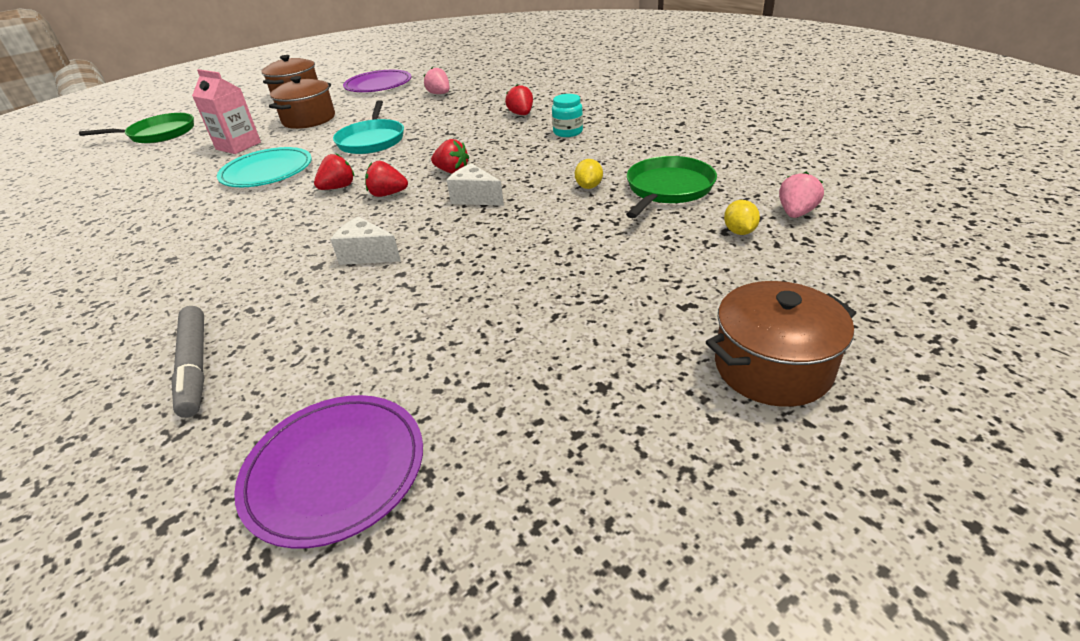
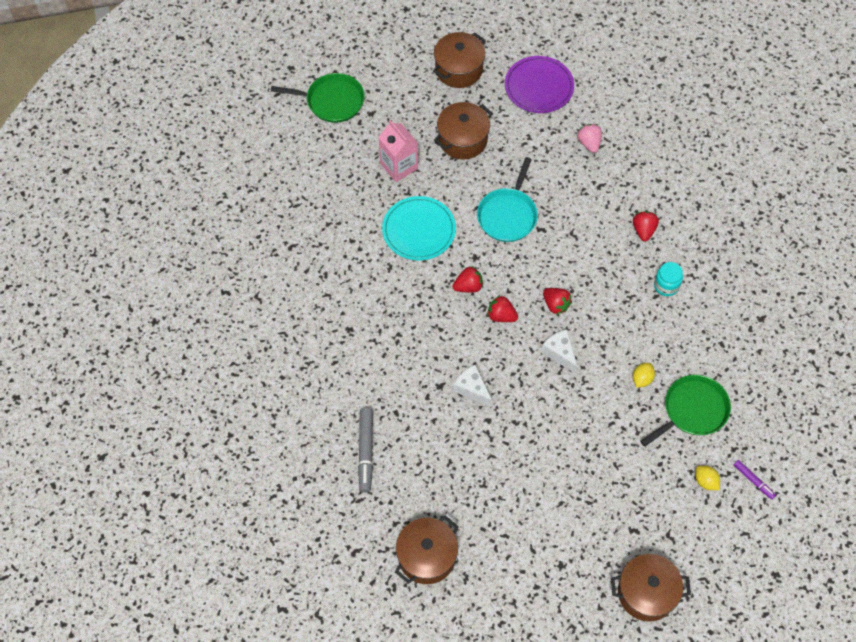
camera: 20 degrees right, 25 degrees up
(335, 470) = (426, 556): purple plate -> brown pot
(739, 232) = (705, 481): yellow lemon -> yellow lemon turned 60 degrees counterclockwise
(796, 213) = (753, 481): pink strawberry -> purple marker

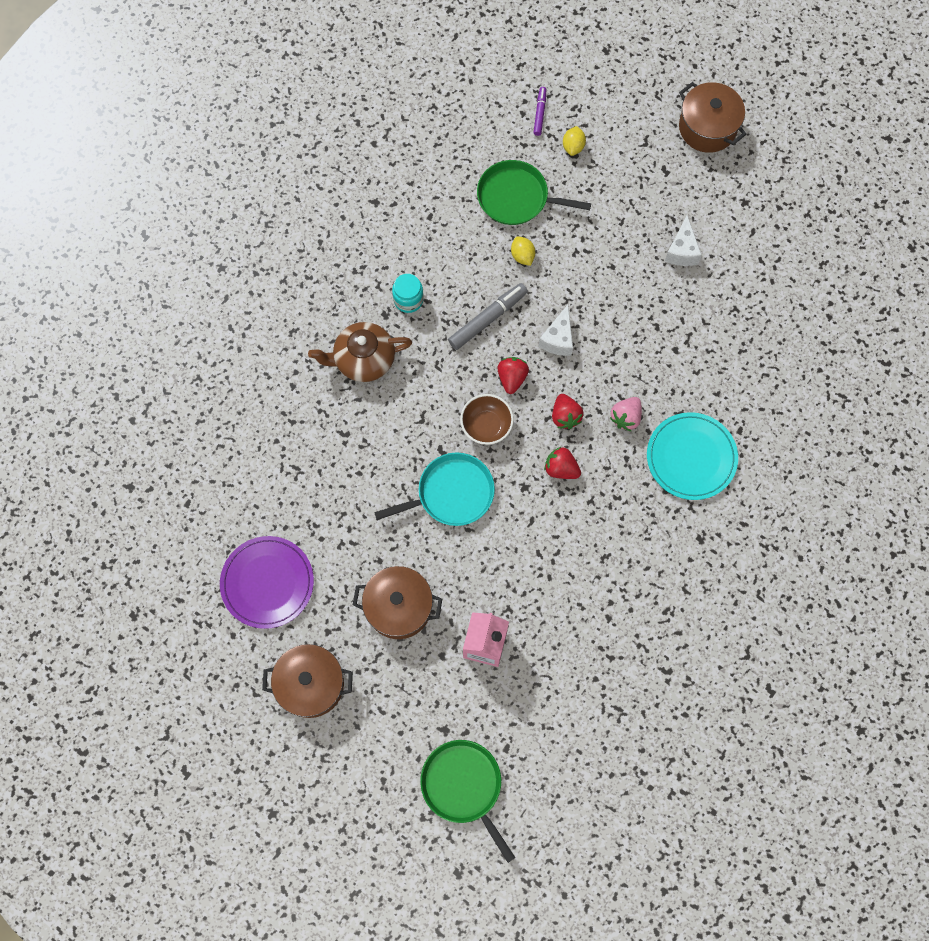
camera: 130 degrees left, 10 degrees up
(365, 451) = (797, 426): grey marker -> grey marker (488, 319)
(419, 230) = (541, 563): turquoise plate -> turquoise plate (691, 457)
(426, 556) = (835, 305): brown pot -> none
(472, 389) = (659, 385): white cheese -> white cheese (682, 251)
(535, 266) = (486, 426): none -> brown bowl
(589, 143) = (300, 480): pink strawberry -> pink strawberry (626, 417)
(642, 379) = (522, 256): yellow lemon -> yellow lemon turned 75 degrees clockwise
(643, 230) = (363, 359): red strawberry -> brown teapot

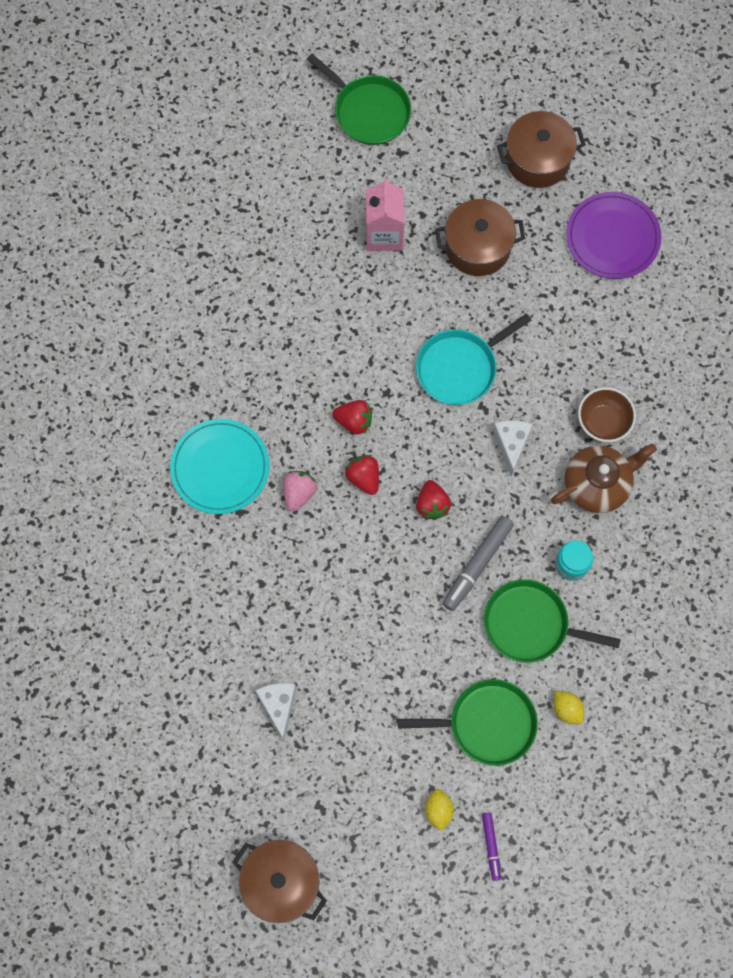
camera: 165 degrees right, 0 degrees up
(458, 262) = (530, 624): none -> green pan
(486, 426) = (444, 446): brown bowl -> brown bowl (603, 422)
(522, 256) = (460, 651): yellow lemon -> yellow lemon (567, 709)
(558, 339) = (393, 562): white cheese -> white cheese (511, 445)

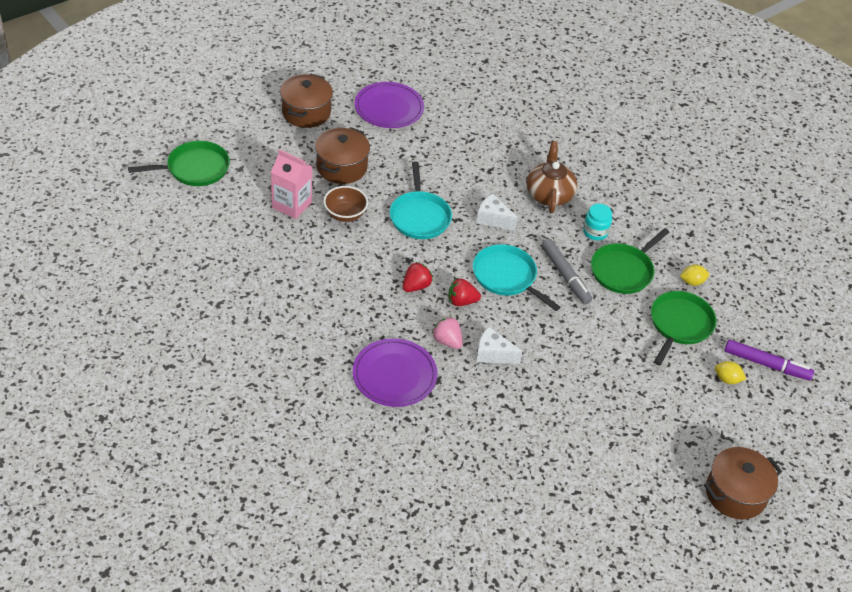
camera: 65 degrees left, 25 degrees down
(220, 468) = (394, 375): turquoise plate -> purple plate
(278, 706) = (601, 430): white cheese -> white cheese (492, 354)
(432, 505) = (506, 277): red strawberry -> turquoise pan
(491, 846) = (766, 364): purple marker -> purple marker, size x1.73
(603, 422) = (509, 172): brown bowl -> brown bowl (345, 214)

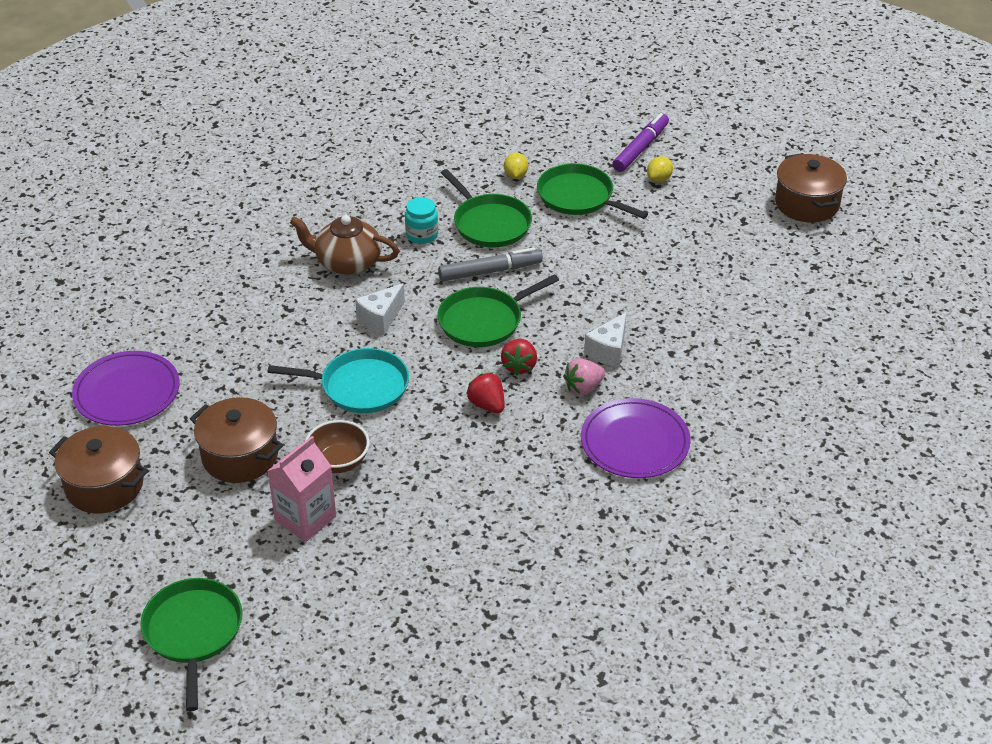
camera: 75 degrees left, 5 degrees down
(506, 277) = (484, 321): turquoise pan -> green pan

